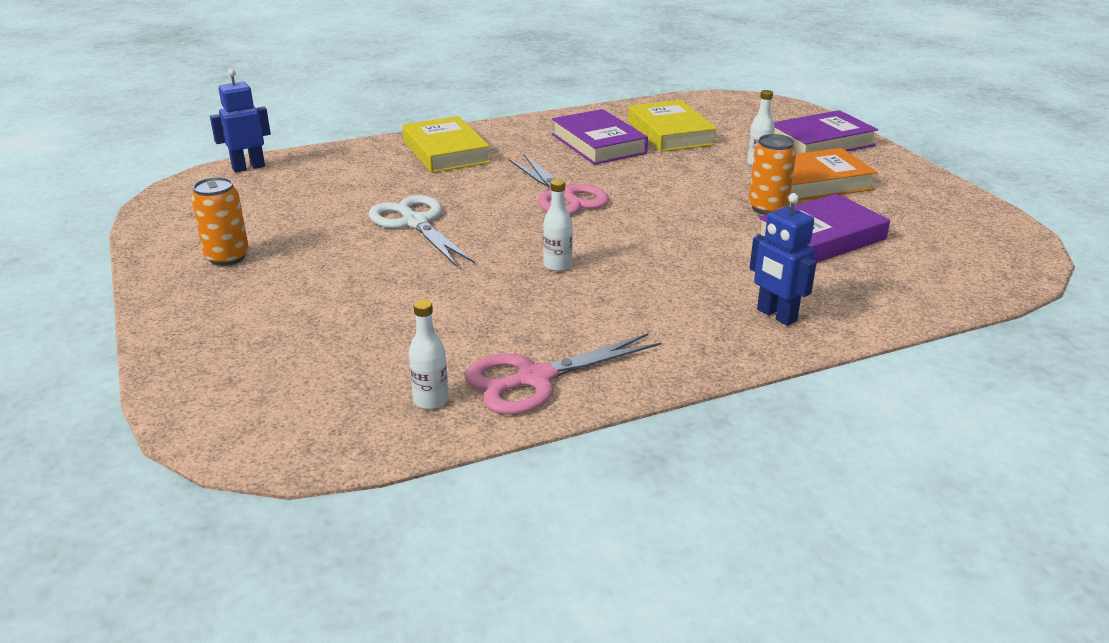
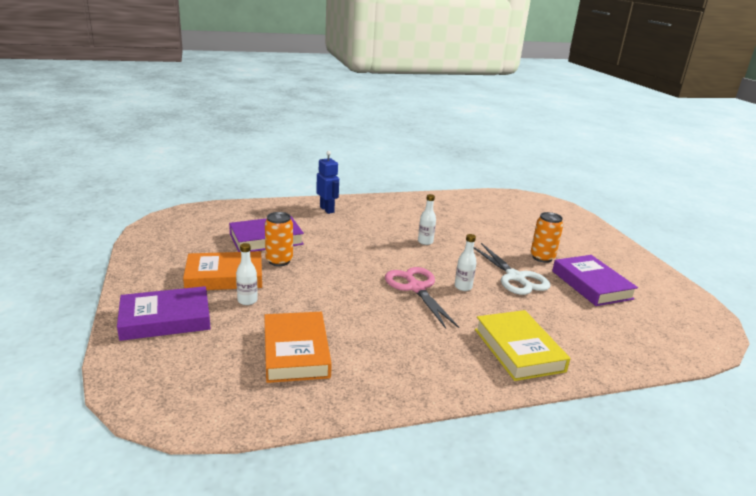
camera: 175 degrees left, 5 degrees down
(227, 257) = (616, 267): orange can -> orange can (542, 257)
(248, 167) = (686, 350): blue robot -> none
(430, 400) = (478, 201): white bottle -> white bottle (463, 287)
(534, 379) = (439, 202): pink scissors -> none
(598, 144) = (373, 343): purple book -> purple book (591, 285)
(670, 133) = (296, 352): yellow book -> orange book

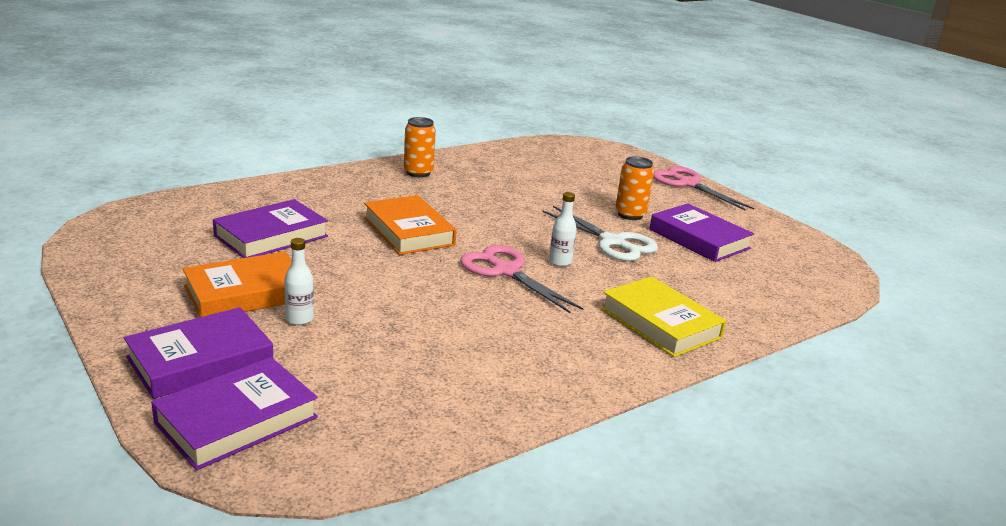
camera: 20 degrees left, 0 degrees up
(160, 366) = (237, 420): none -> purple book
(279, 261) = (308, 262): orange can -> orange can (418, 173)
(296, 352) = (405, 370): orange book -> orange book (409, 231)
(327, 209) = (330, 186): blue robot -> none
(425, 242) = (483, 213): white bottle -> none
(606, 239) = (687, 184): none -> pink scissors

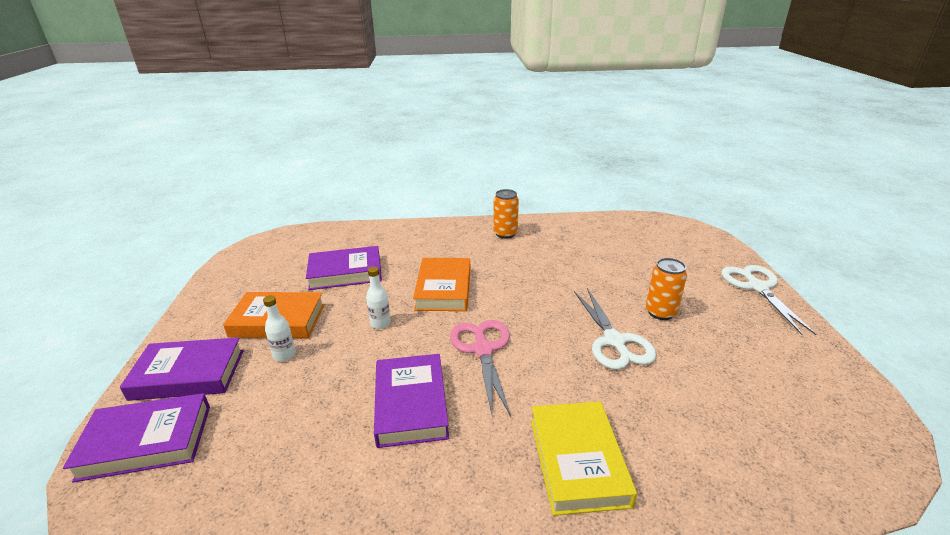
camera: 35 degrees right, 5 degrees up
(560, 262) = (541, 352): white bottle -> white bottle (380, 323)
(687, 184) = (757, 287): pink scissors -> white scissors
(699, 239) = (715, 359): purple book -> purple book (411, 404)

